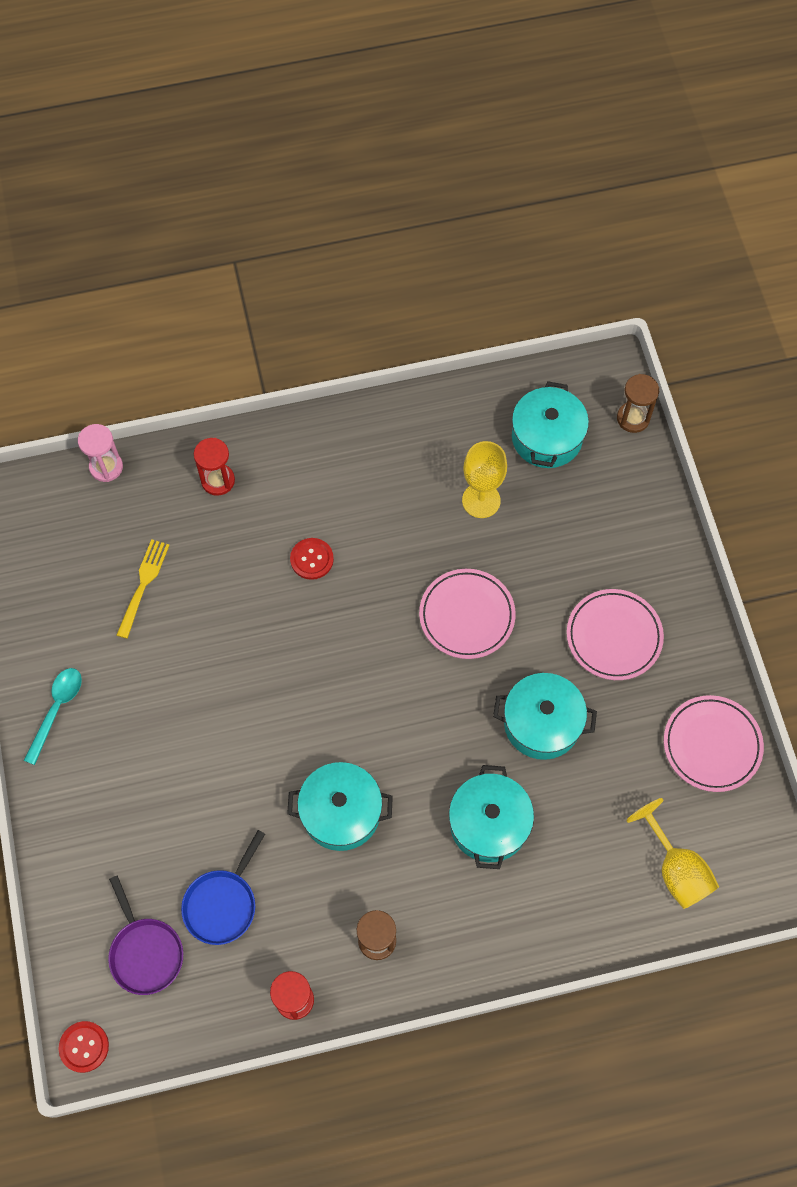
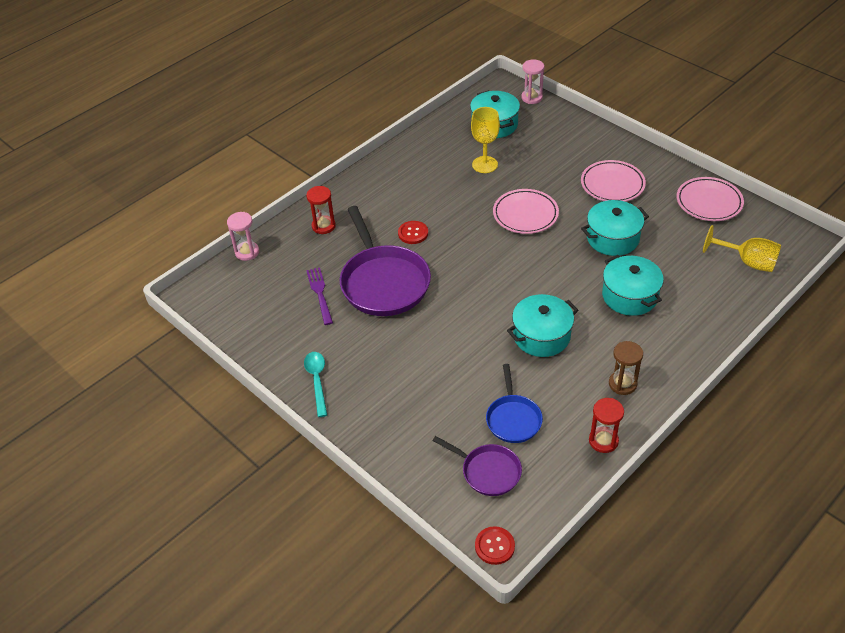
camera: 30 degrees left, 20 degrees down
(143, 585) = (320, 294): yellow fork -> purple fork
(224, 614) = (383, 282): none -> purple pan
(633, 418) = (531, 98): brown hourglass -> pink hourglass

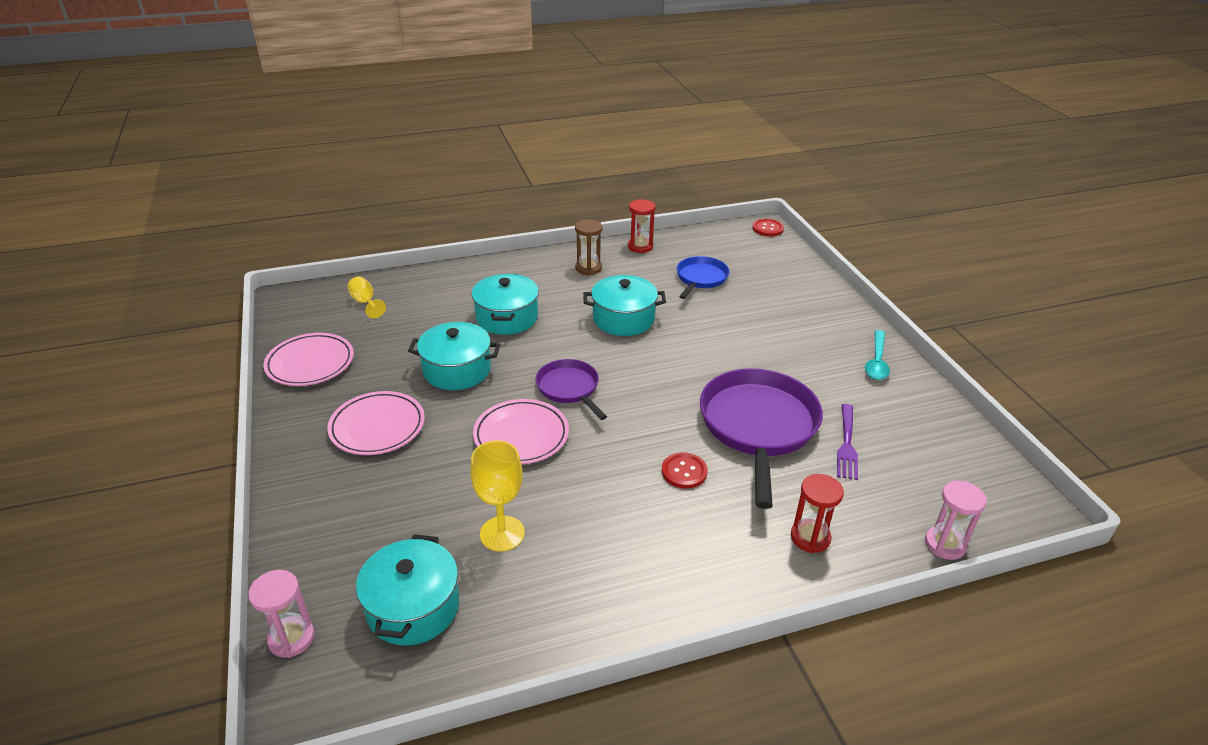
camera: 155 degrees left, 10 degrees down
(488, 471) = (746, 259): purple pan -> purple pan (569, 388)
(747, 262) = (365, 303): yellow goblet -> yellow goblet, size x0.64

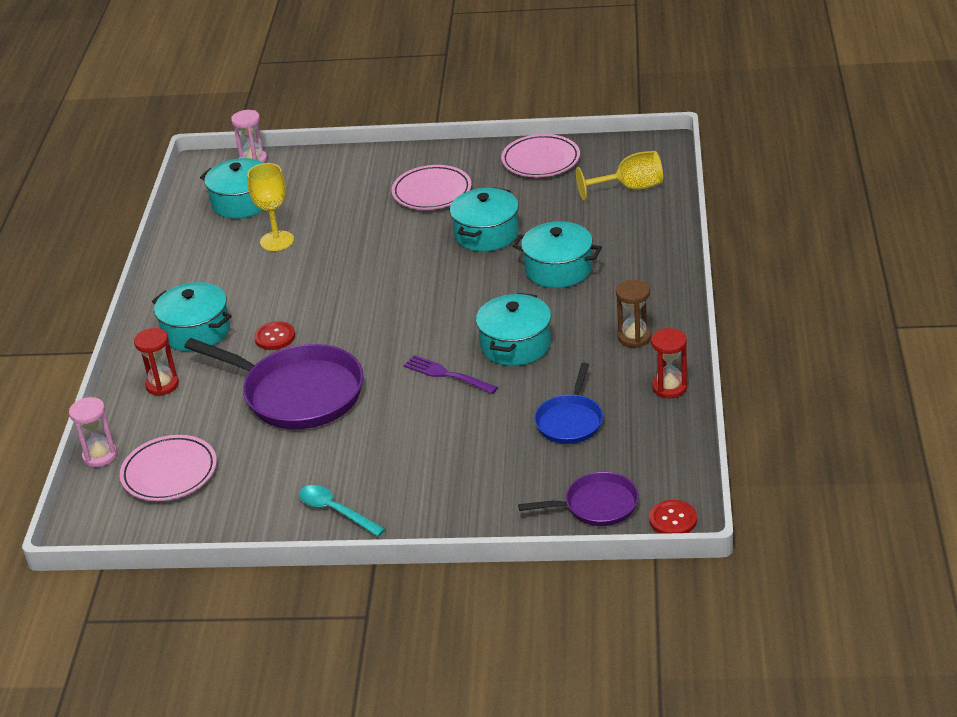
camera: 115 degrees right, 0 degrees up
(365, 303) = (630, 188): yellow goblet -> yellow goblet, size x1.56
(521, 435) = (375, 260): pink plate -> pink plate (169, 473)
(569, 388) = (421, 293): purple pan -> purple pan (596, 505)
(700, 278) = (570, 421): blue pan -> blue pan turned 60 degrees clockwise
(706, 544) = (196, 331): none -> turquoise pot
(846, 444) = (239, 442): purple fork -> purple fork (447, 375)

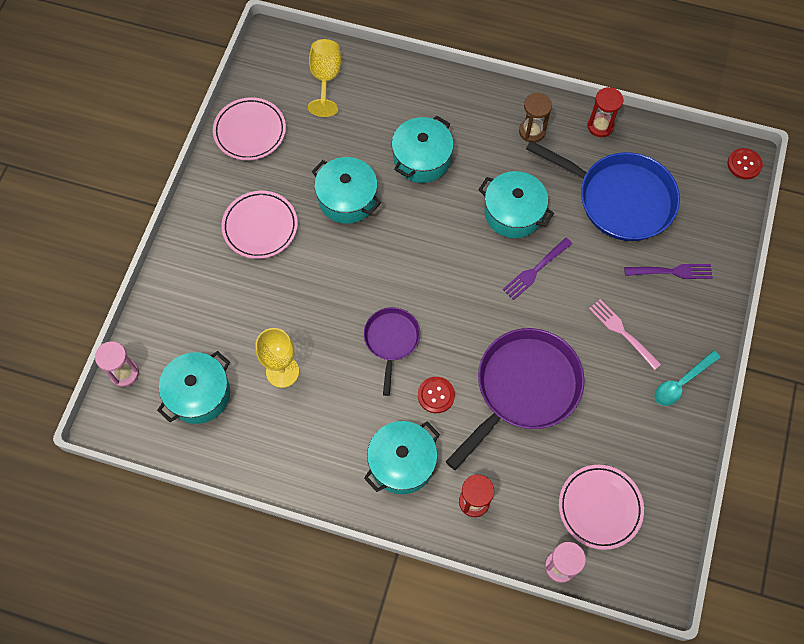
camera: 80 degrees left, 30 degrees up
(388, 454) = (623, 332): none -> pink fork
(484, 479) = (671, 272): none -> purple fork
(570, 421) = (619, 199): blue pan -> blue pan, size x1.83
(596, 505) = (718, 206): purple pan -> purple pan (391, 340)

